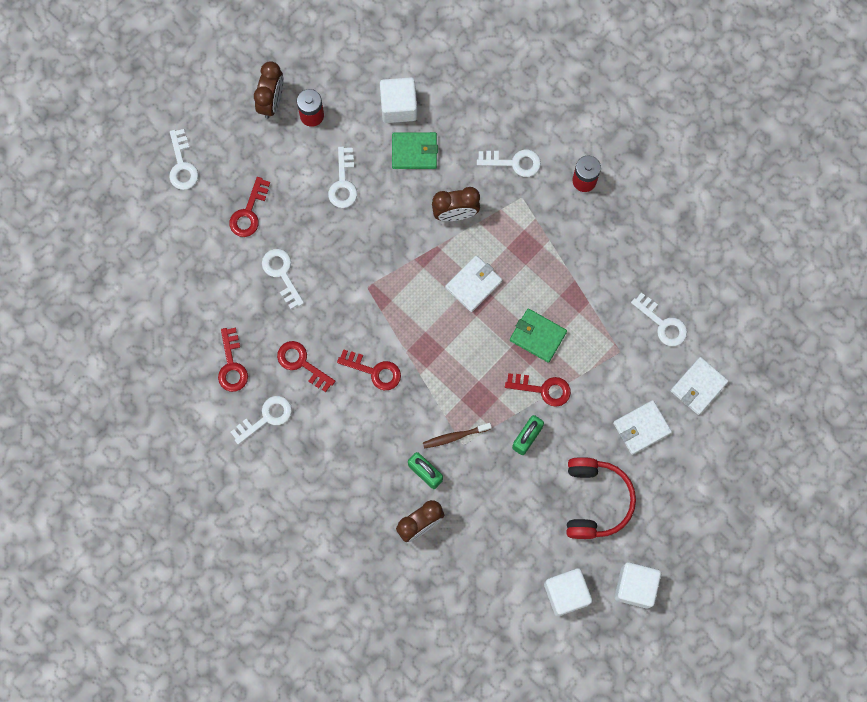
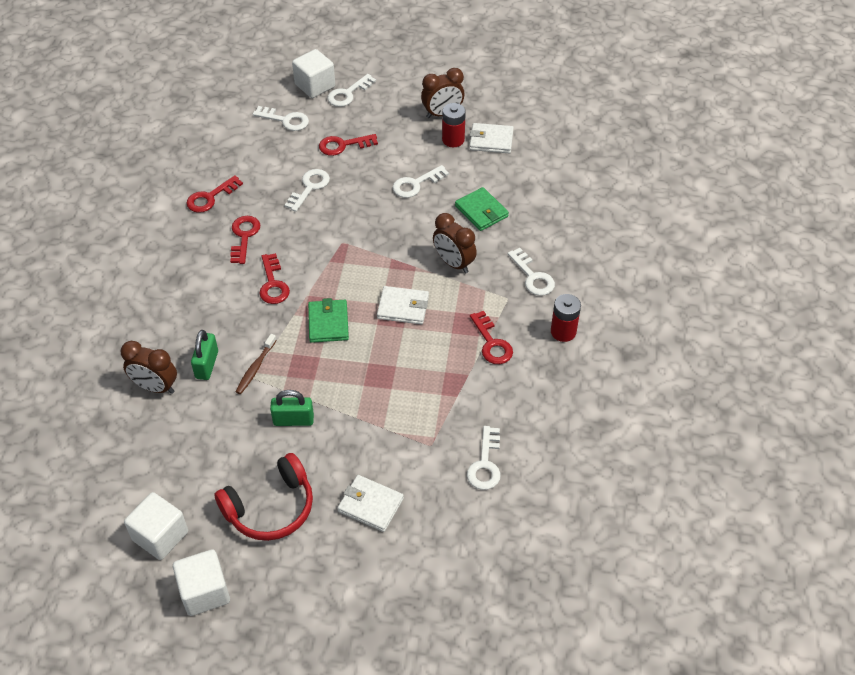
camera: 55 degrees right, 25 degrees down
(266, 418) = (181, 239): white key -> white key (285, 120)
(399, 106) = (509, 183): white cube -> white cube (315, 85)
(455, 436) = (255, 368): brown toothbrush -> brown toothbrush turned 105 degrees counterclockwise
(537, 336) = (394, 376): green wallet -> green wallet (328, 323)
(543, 389) = (348, 407): red key -> red key (491, 343)
(698, 386) = (448, 529): white wallet -> white wallet (491, 140)

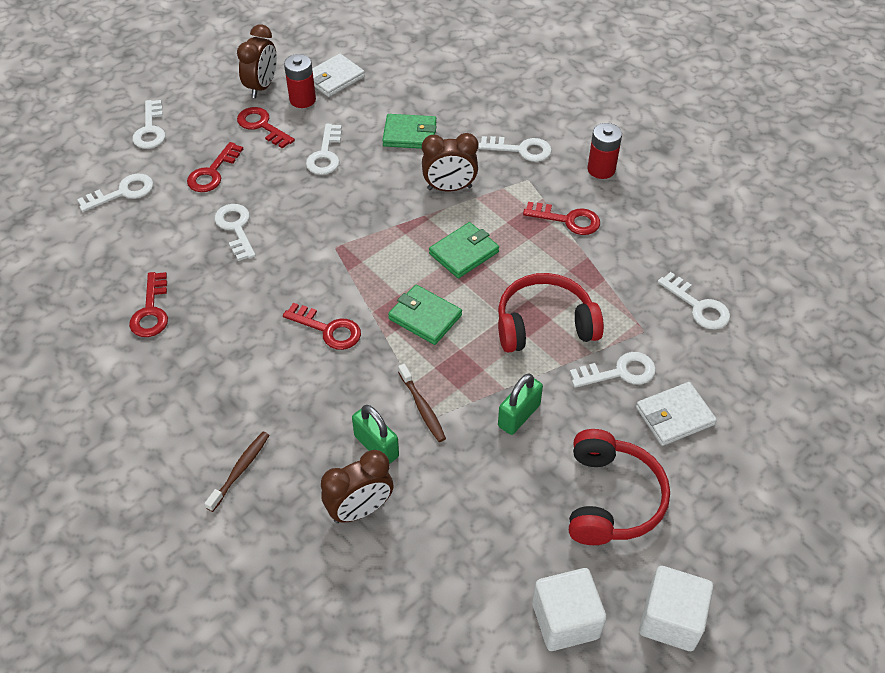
camera: 50 degrees left, 0 degrees up
(136, 315) = (240, 470): none -> brown toothbrush
(244, 237) = (238, 315): red key -> red key (262, 126)
(315, 85) = (106, 145): white cube -> none
(380, 452) = (619, 372): none -> white key
(382, 387) = (544, 324): none -> red headphones
(403, 307) = (464, 253): white wallet -> green wallet

